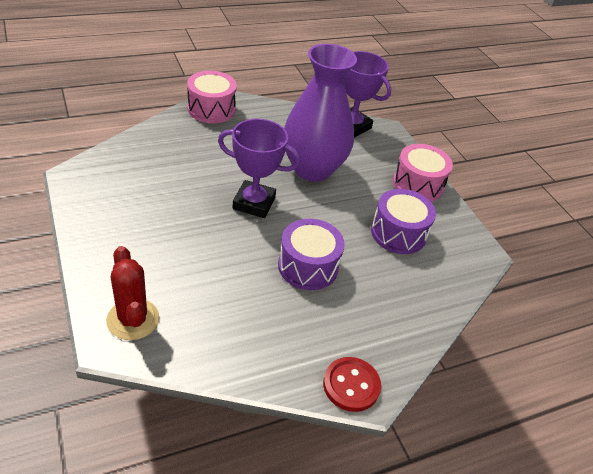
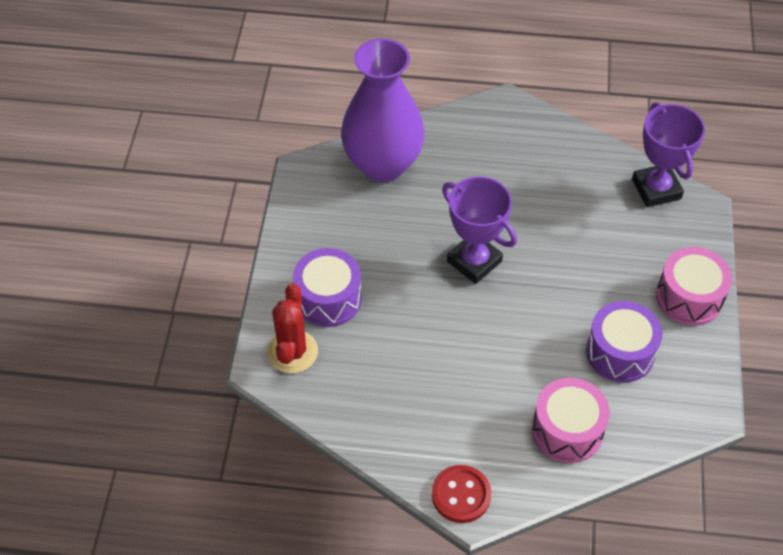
camera: 35 degrees right, 10 degrees up
(211, 109) = (491, 118): pink drum -> pink drum (567, 430)
(308, 266) = (491, 356): purple drum -> purple drum (328, 299)
(312, 169) = (568, 237): purple vase -> purple vase (383, 164)

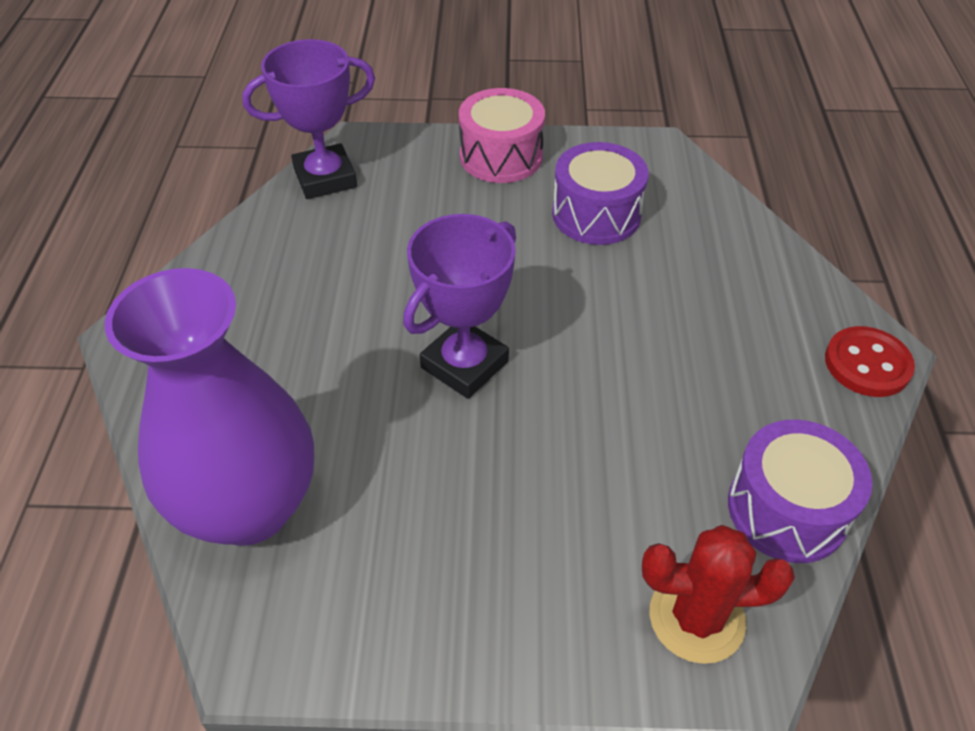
camera: 95 degrees left, 5 degrees down
(328, 299) = (569, 569): purple drum -> purple drum (787, 509)
(567, 430) = (727, 261): pink drum -> none

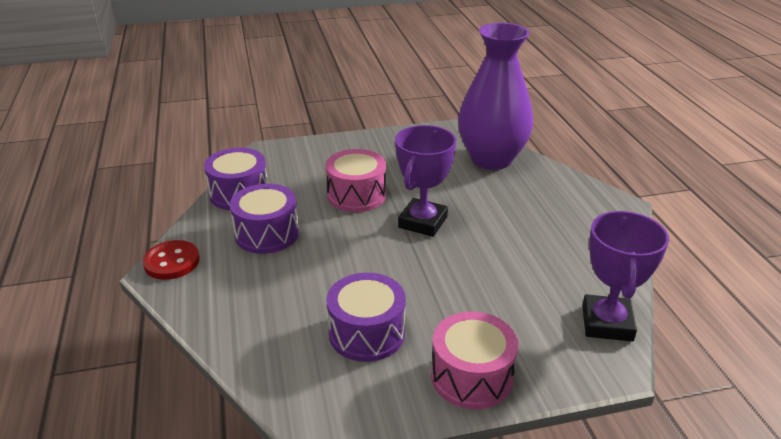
camera: 165 degrees right, 15 degrees down
(325, 178) = (607, 323): purple trophy -> purple trophy turned 45 degrees counterclockwise
(558, 454) = (356, 195): none -> pink drum
(696, 618) = (285, 159): red cactus -> none
(723, 391) = (267, 234): none -> purple drum

